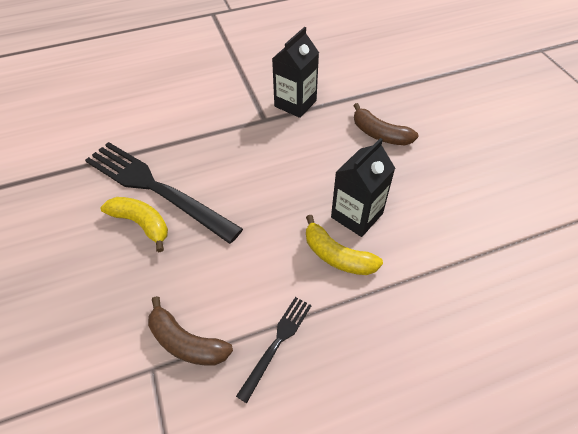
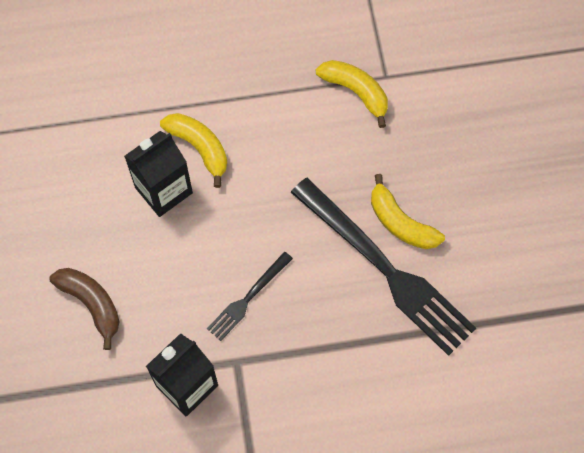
camera: 170 degrees left, 15 degrees up
(186, 342) = (356, 92): brown banana -> yellow banana
(277, 344) = (277, 77): black fork -> black fork (248, 298)

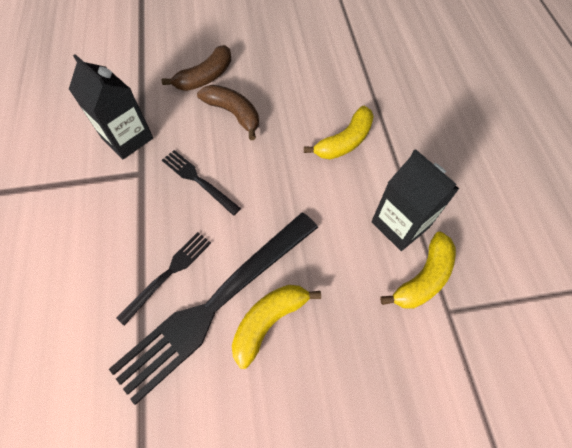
camera: 90 degrees right, 5 degrees down
(154, 266) = (233, 113): none -> brown banana
(163, 190) = (303, 117): black carton -> black carton (400, 224)
(357, 316) = (168, 274): none -> black fork

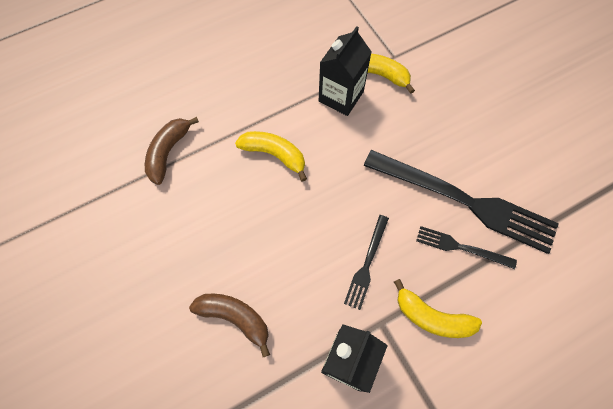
camera: 110 degrees left, 5 degrees up
(233, 113) = (276, 265): brown banana -> brown banana (168, 152)
(268, 322) = (458, 161): yellow banana -> yellow banana (432, 317)

